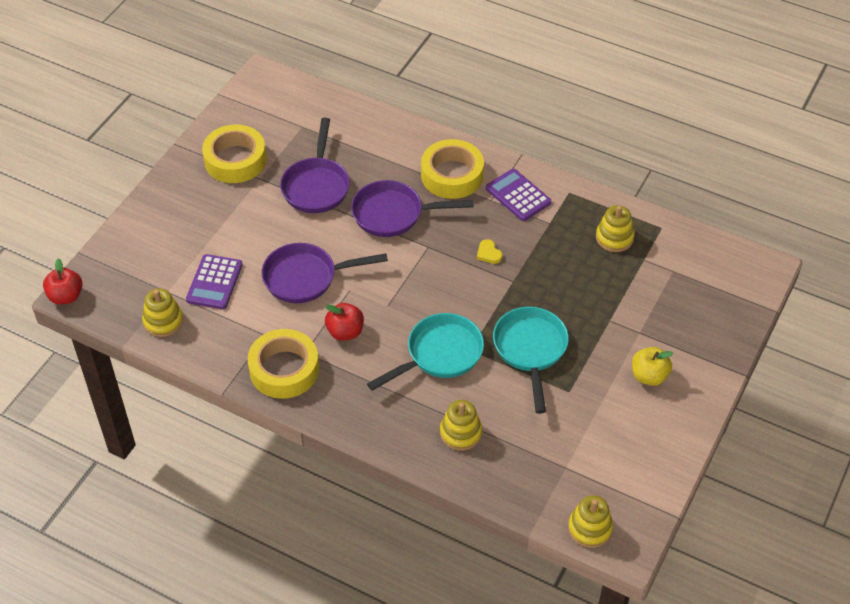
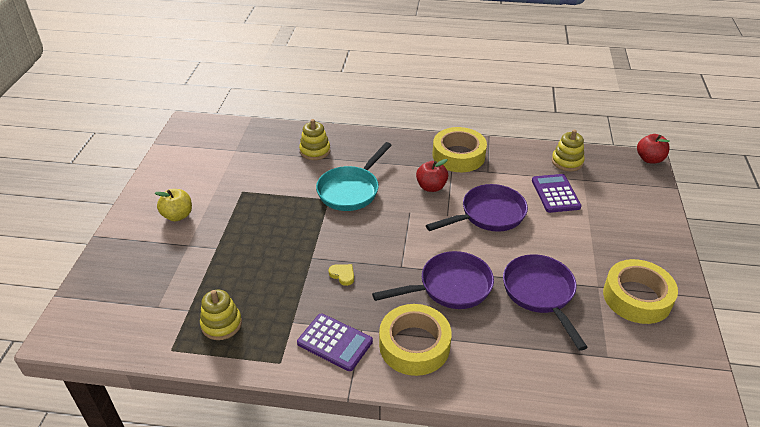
camera: 160 degrees right, 10 degrees down
(530, 350) = (280, 210): turquoise pan -> none
(590, 528) = (213, 126): yellow stacking toy -> none

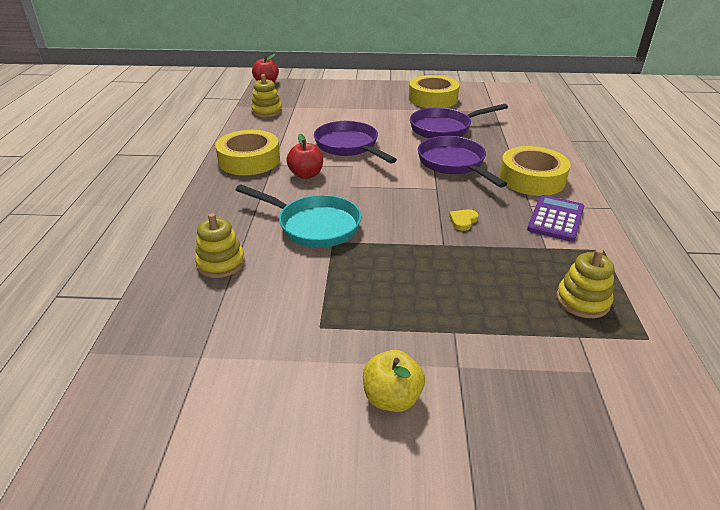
camera: 95 degrees left, 5 degrees down
(555, 194) = (315, 118): purple calculator -> none

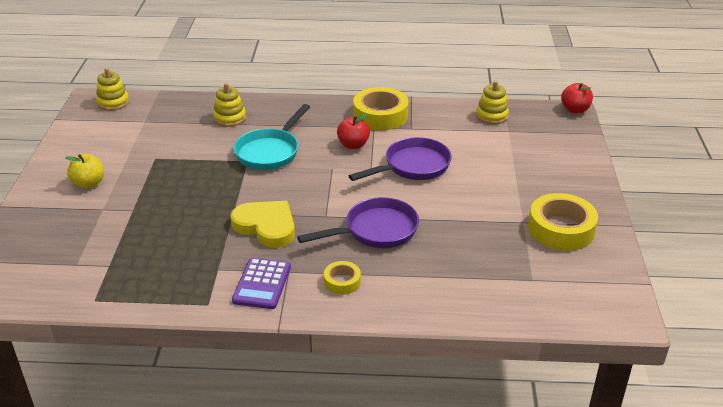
camera: 90 degrees right, 0 degrees up
(444, 128) = (466, 231): purple pan -> none
(463, 221) = (266, 226): yellow heart -> yellow heart, size x2.38
(532, 179) = (342, 282): yellow tape -> yellow tape, size x0.52
(556, 219) = (262, 284): purple calculator -> purple calculator turned 75 degrees clockwise
(582, 301) = (144, 275): yellow stacking toy -> yellow stacking toy (113, 102)

